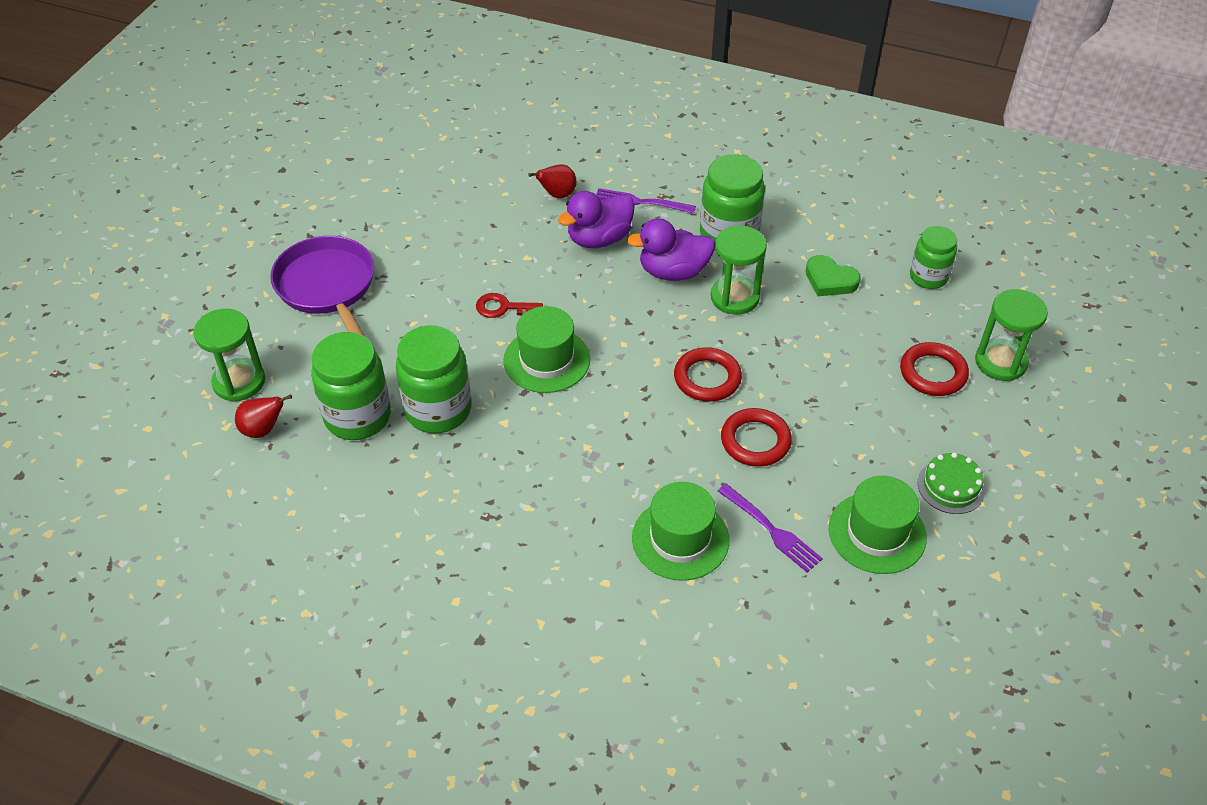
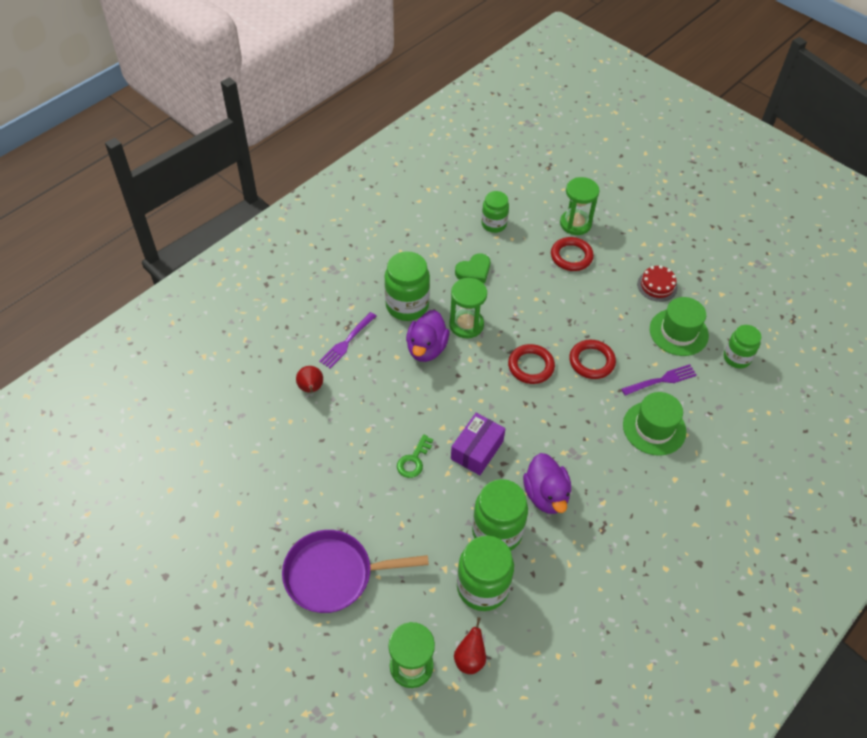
camera: 70 degrees left, 5 degrees up
(503, 308) = (413, 460): red key -> green key
(546, 360) = (477, 450): green hat -> purple box
(599, 239) = (372, 379): purple duck -> purple duck (546, 495)
(875, 620) = (737, 358): none -> green jar
(951, 486) = (657, 286): green cake -> red cake

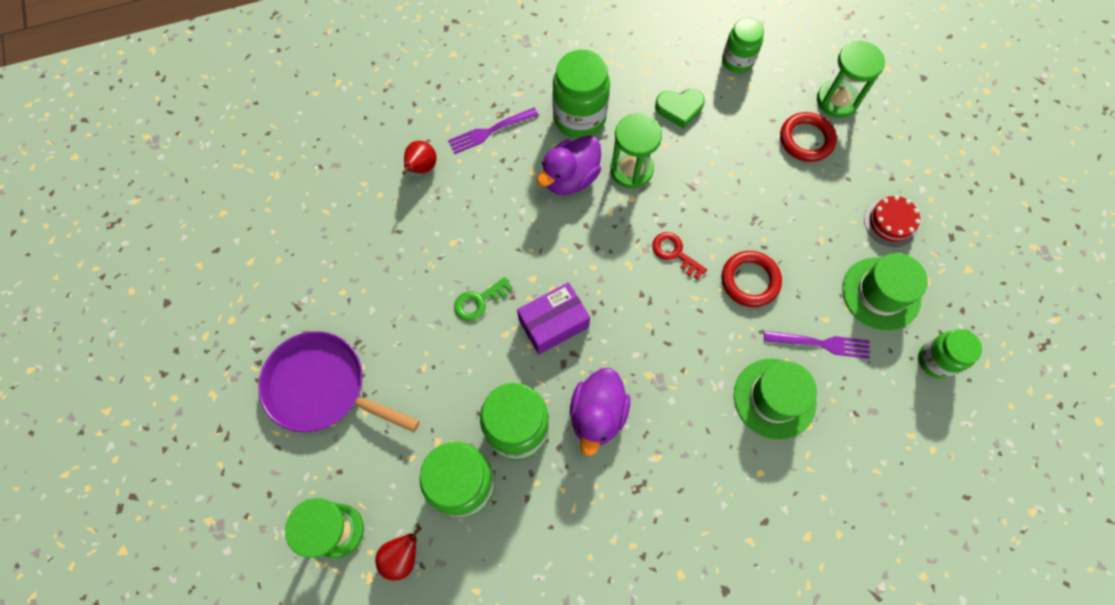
camera: 30 degrees right, 15 degrees up
(531, 366) = (674, 253): red ring -> red key

